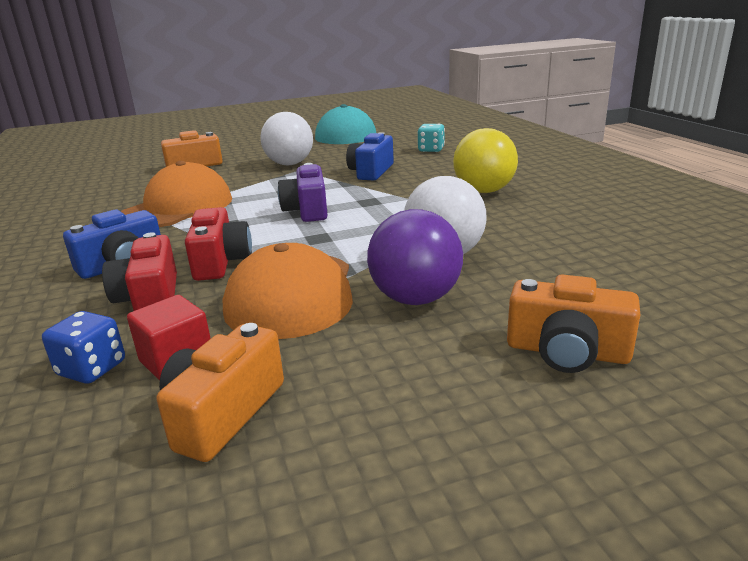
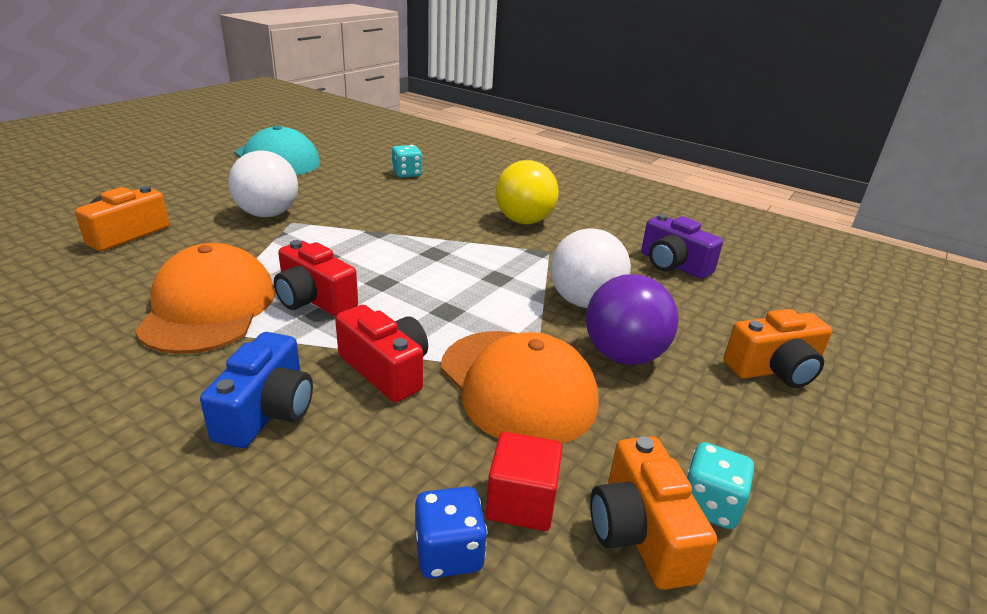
camera: 40 degrees left, 5 degrees up
(150, 298) = (376, 443): red camera -> red camera (314, 299)
(307, 210) = (385, 277): purple camera -> purple camera (673, 265)
(309, 421) = (709, 505): none -> turquoise dice
(371, 172) = (383, 212): blue camera -> none

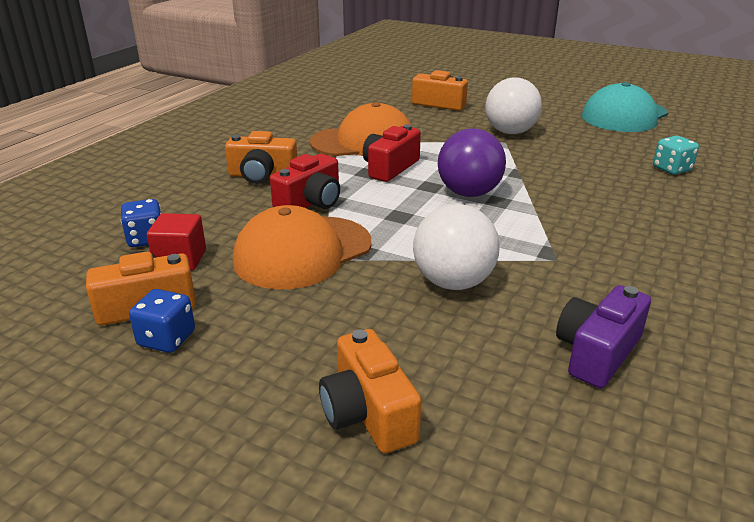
camera: 85 degrees right, 0 degrees up
(267, 411) = (262, 176): blue camera -> orange camera
(524, 221) = (621, 241): yellow ball -> none
(623, 355) = (361, 304): purple ball -> purple ball (469, 193)
(709, 505) = (167, 339): turquoise dice -> blue dice

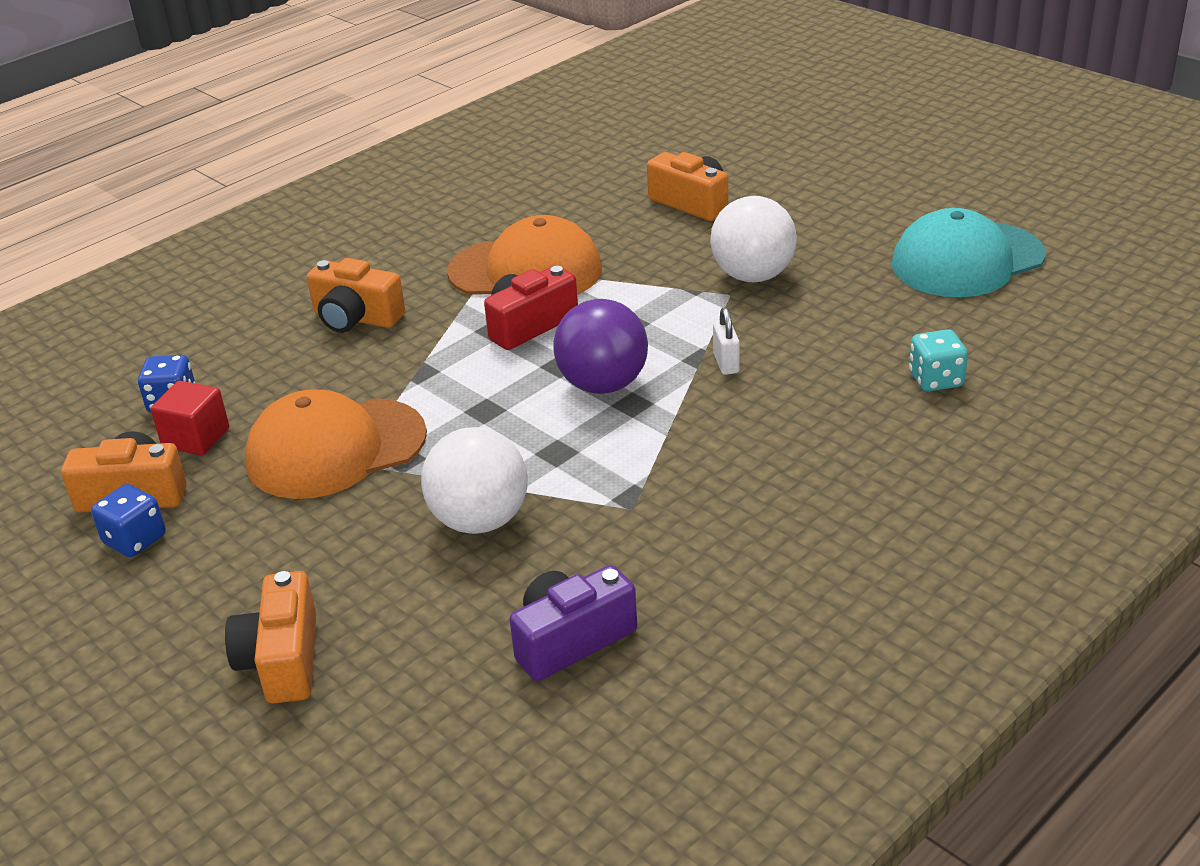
camera: 20 degrees right, 5 degrees up
(311, 202) = (390, 372): red camera -> none
(537, 174) = (726, 363): none -> white padlock

